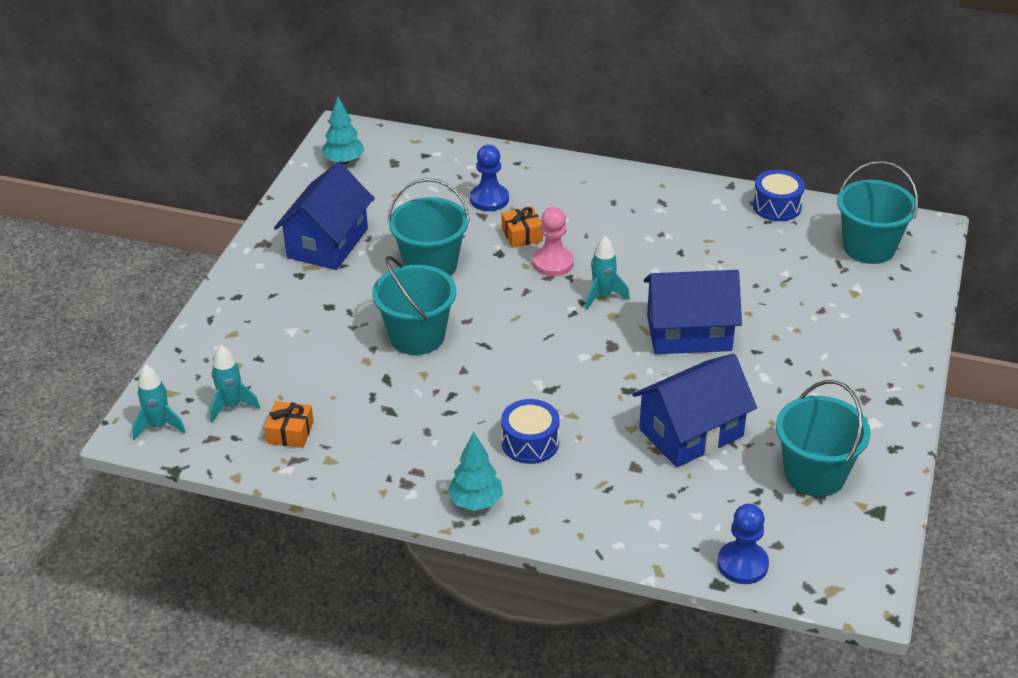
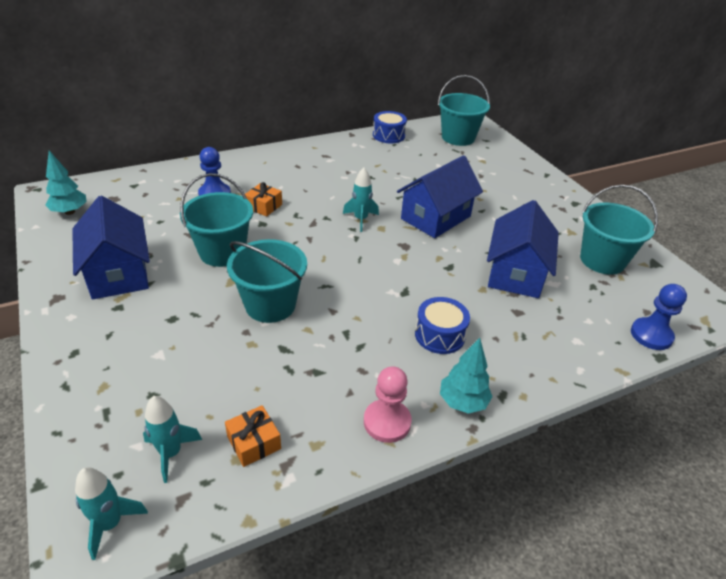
camera: 45 degrees left, 0 degrees up
(553, 263) = (305, 214): pink pawn -> pink pawn (387, 422)

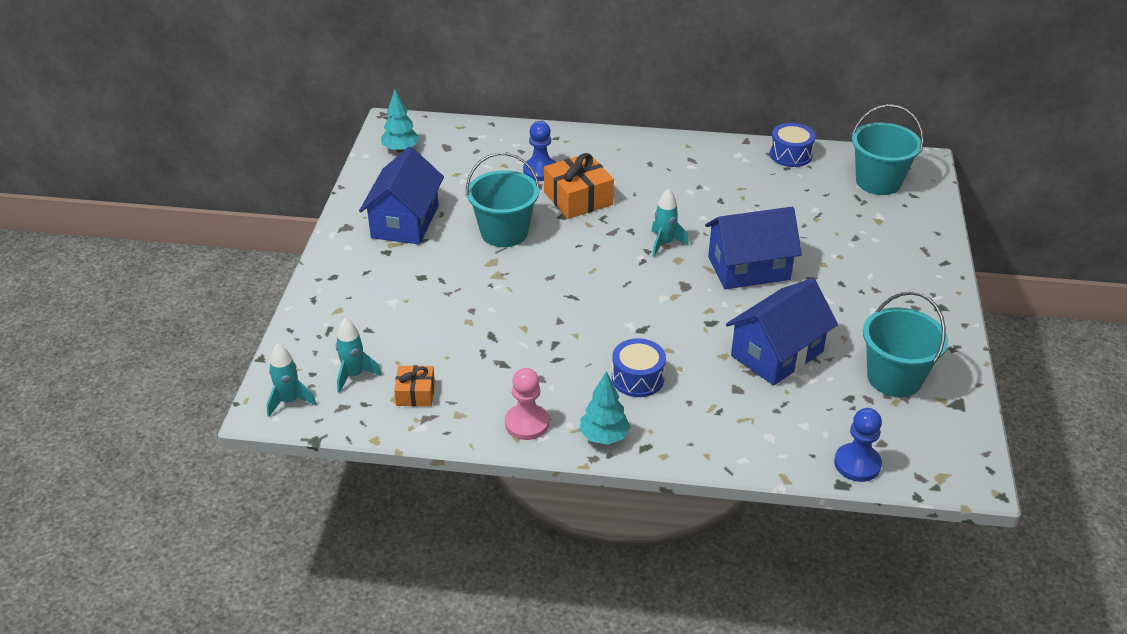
camera: 35 degrees right, 0 degrees up
(264, 206) = (578, 198): orange gift -> orange gift, size x1.75
(270, 305) = (509, 295): turquoise bucket -> none

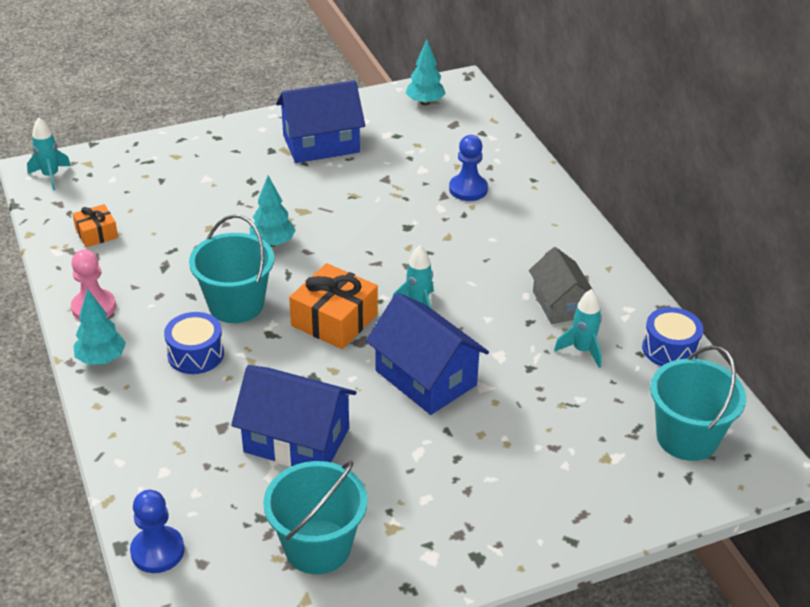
camera: 60 degrees right, 0 degrees up
(354, 375) = (100, 195): turquoise rocket -> turquoise rocket (582, 350)
(504, 232) = (351, 202): turquoise bucket -> turquoise bucket (236, 304)
(523, 292) = (272, 243): none -> turquoise tree
(578, 198) = (444, 227): orange gift -> orange gift (334, 320)
(711, 180) = (560, 304): none -> grey house

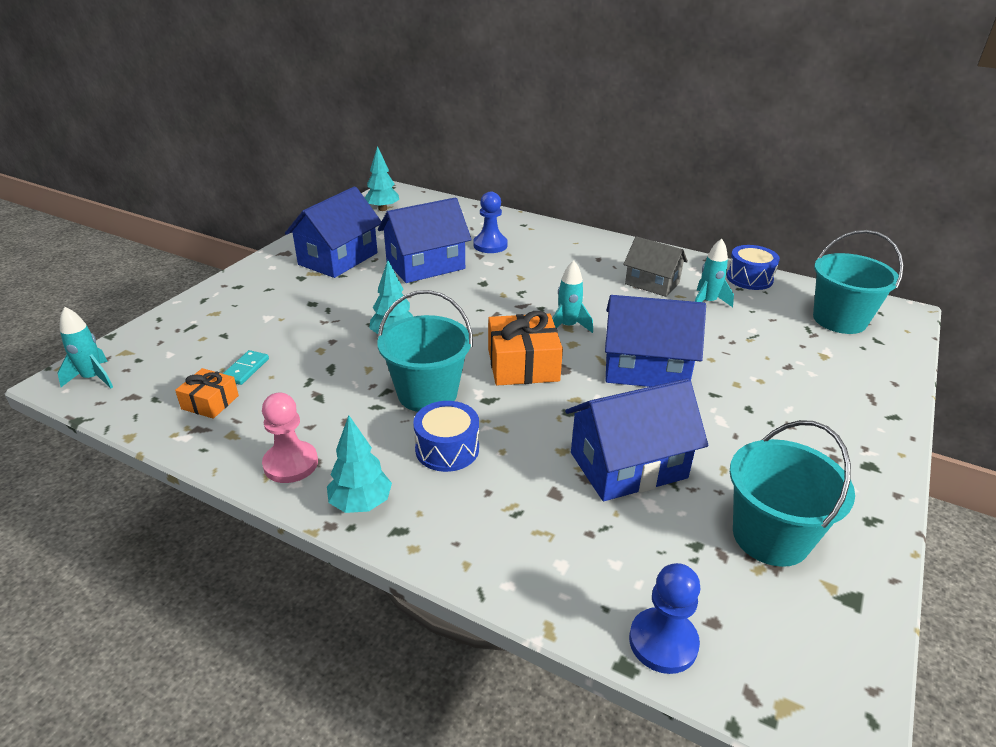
camera: 40 degrees left, 5 degrees down
(144, 218) = (245, 369): none -> turquoise domino
(383, 185) = (425, 265): none -> blue house

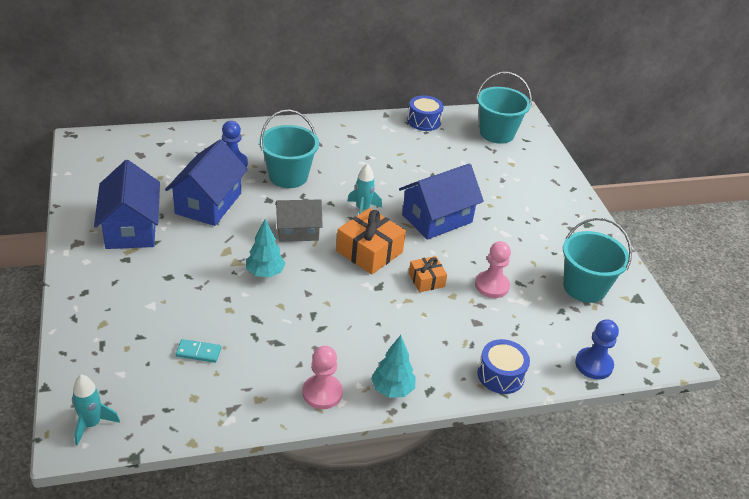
camera: 45 degrees left, 5 degrees up
(210, 402) = (210, 388): orange gift -> orange gift (426, 280)
(245, 369) = (198, 352): turquoise domino -> turquoise domino turned 60 degrees counterclockwise
(382, 209) = (99, 163): turquoise tree -> none
(427, 393) = (339, 302): turquoise bucket -> turquoise bucket (288, 176)
(447, 449) = (395, 330): blue drum -> blue drum (500, 375)
(628, 465) = (492, 286): blue house -> pink pawn
(652, 283) = (374, 151): grey house -> grey house (298, 231)
(707, 302) = (420, 152): turquoise rocket -> none

